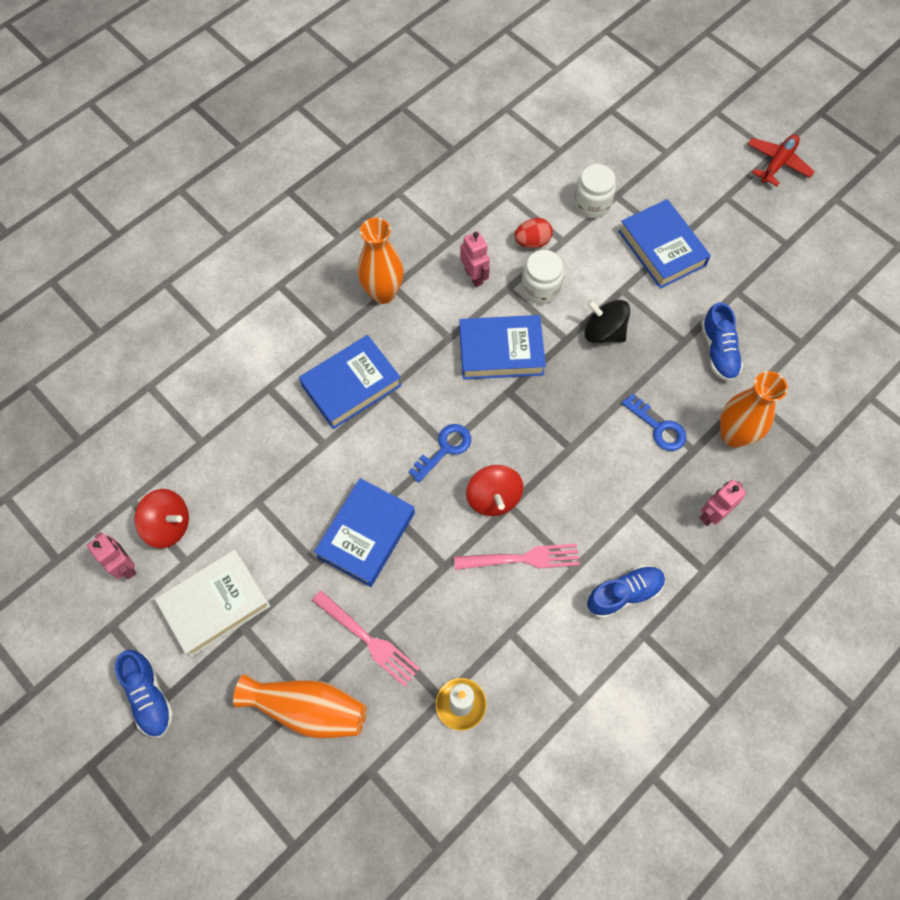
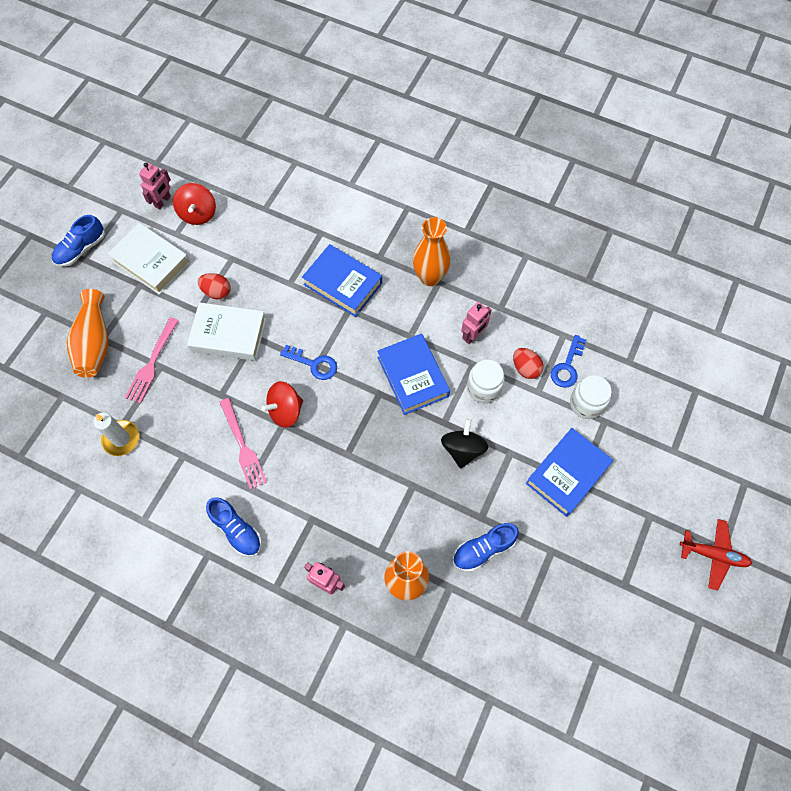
camera: 70 degrees right, 0 degrees up
(298, 533) = (217, 292): none -> red egg
(366, 535) = (229, 335): blue book -> white book
(658, 427) = (390, 518): blue key -> blue key (567, 366)

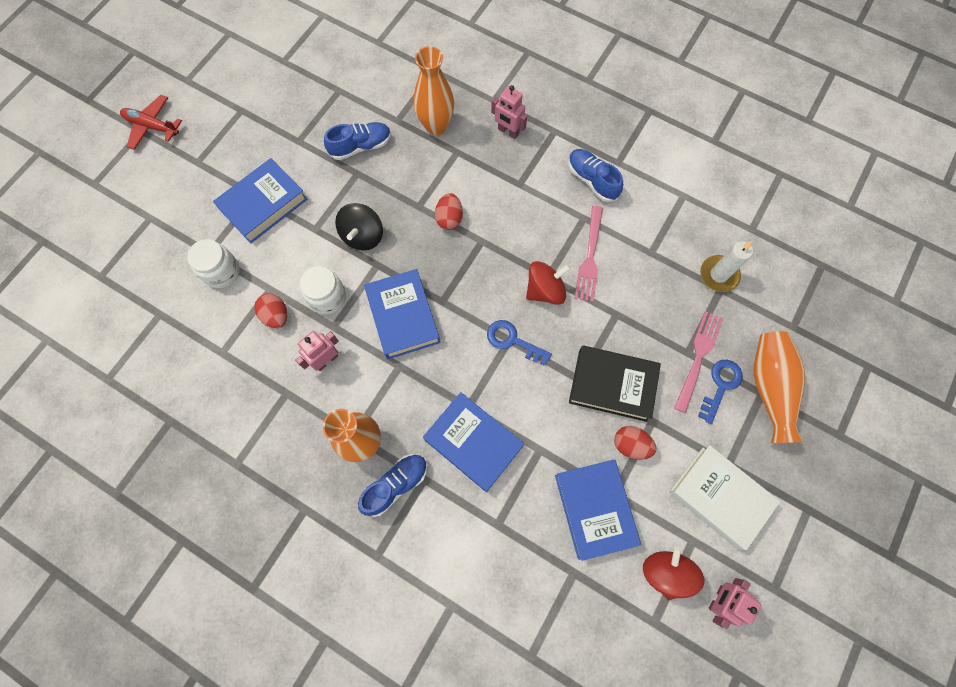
camera: 175 degrees left, 5 degrees up
(81, 249) = (816, 526): blue shoe -> blue shoe (396, 485)
(229, 335) = (612, 385): white book -> black book
(243, 446) = (589, 257): pink fork -> pink fork turned 150 degrees counterclockwise
(248, 247) = (594, 509): none -> blue book
(380, 474) = (449, 218): none -> red egg
(567, 366) = (229, 314): blue key -> blue key (720, 385)

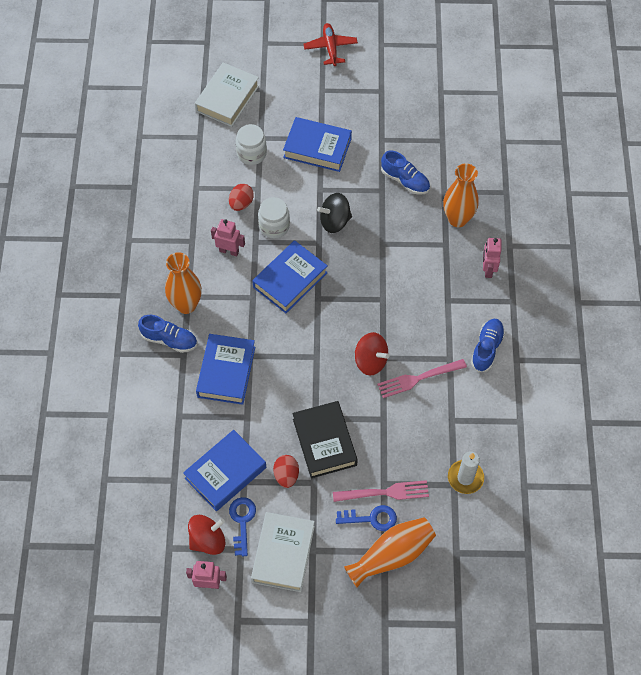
camera: 60 degrees right, 10 degrees down
(133, 258) = (227, 98): none -> white book
(449, 218) = (386, 268): red egg -> none
(513, 341) = (317, 359): blue key -> blue key (242, 521)

